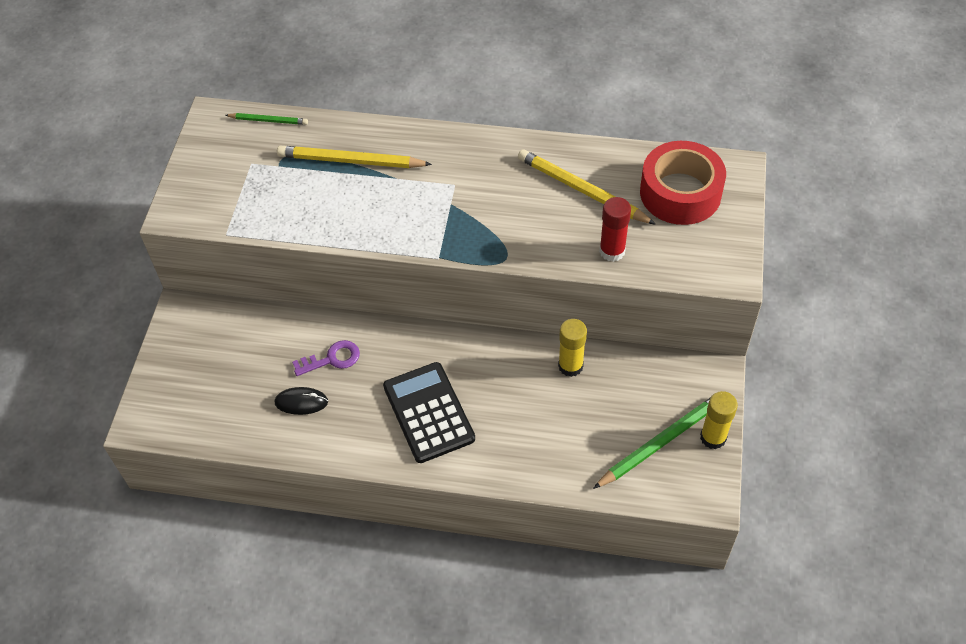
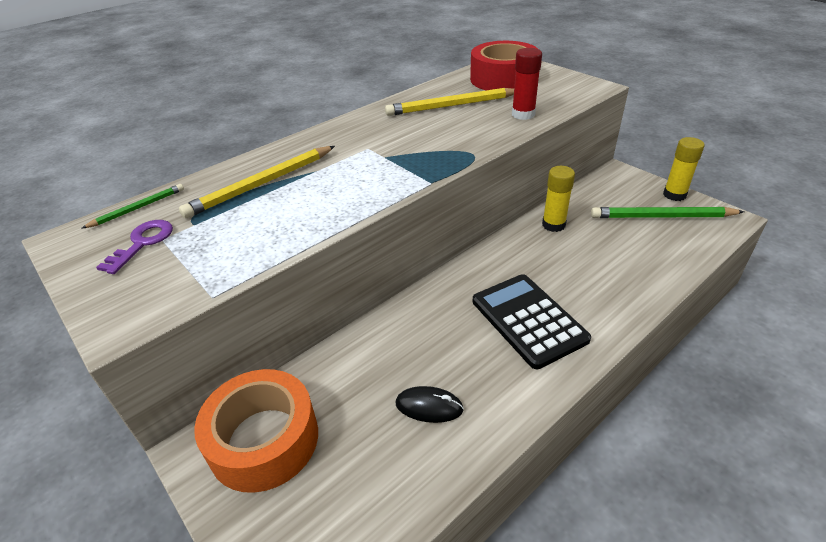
camera: 50 degrees left, 15 degrees down
(212, 336) = (264, 440): none -> orange tape
(301, 402) = (429, 406): black mouse -> black mouse turned 60 degrees clockwise
(332, 359) = (402, 355): purple key -> purple key (142, 243)
(428, 412) = (528, 320): black calculator -> black calculator turned 45 degrees clockwise
(661, 442) = (662, 216): green pencil -> green pencil turned 90 degrees counterclockwise

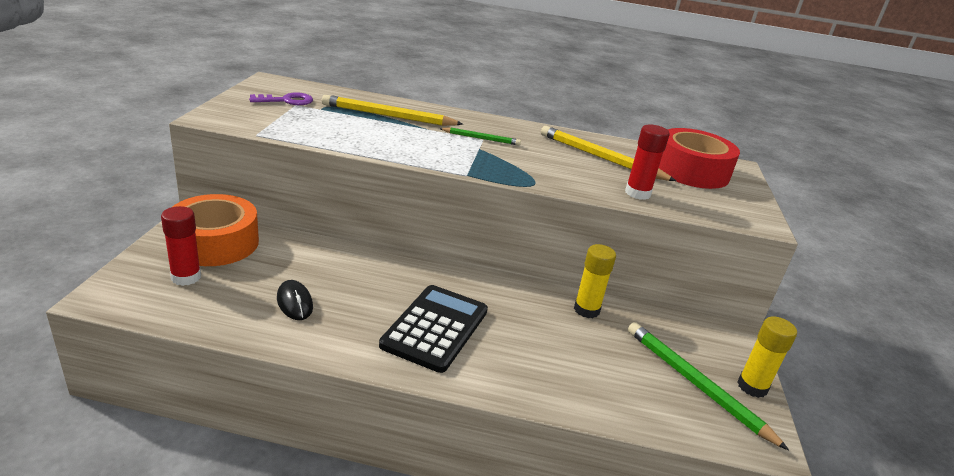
camera: 45 degrees right, 10 degrees down
(138, 208) = (319, 89): green pencil -> green pencil (481, 138)
(314, 492) = (186, 277): none -> red glue stick

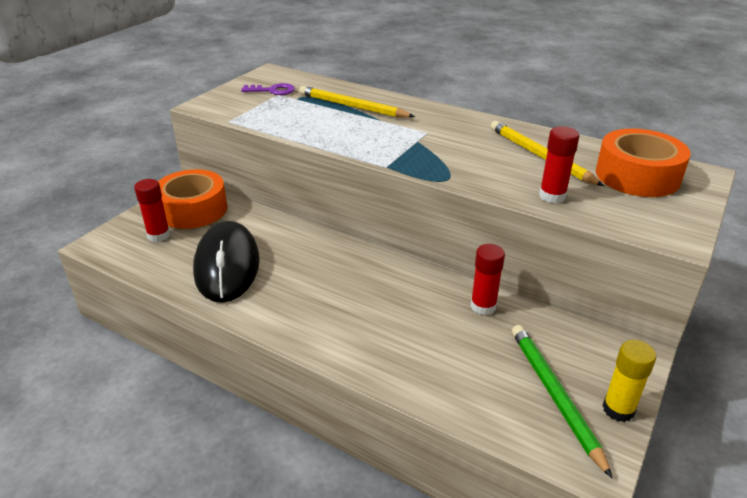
camera: 25 degrees right, 5 degrees up
(295, 302) = (227, 266): black mouse -> black mouse, size x2.35
(435, 328) = (329, 303): black calculator -> none
(481, 138) = (426, 131): green pencil -> none
(586, 310) = (483, 306): yellow glue stick -> red glue stick
(691, 171) = (637, 176): red tape -> orange tape

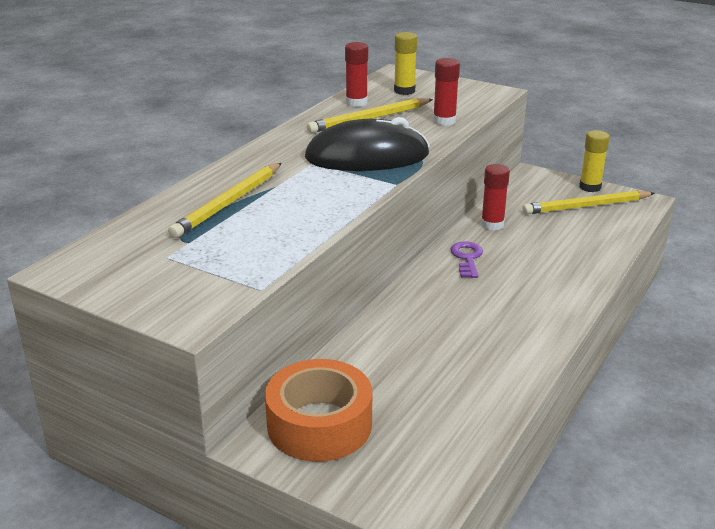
camera: 90 degrees left, 5 degrees down
(158, 235) = (391, 448): red glue stick -> red glue stick (356, 102)
(227, 266) = (455, 374): black mouse -> black mouse (367, 156)
(272, 90) = (149, 262): purple key -> purple key (467, 258)
(554, 395) = (586, 206): green pencil -> yellow pencil
(637, 176) = (404, 91): orange tape -> yellow glue stick

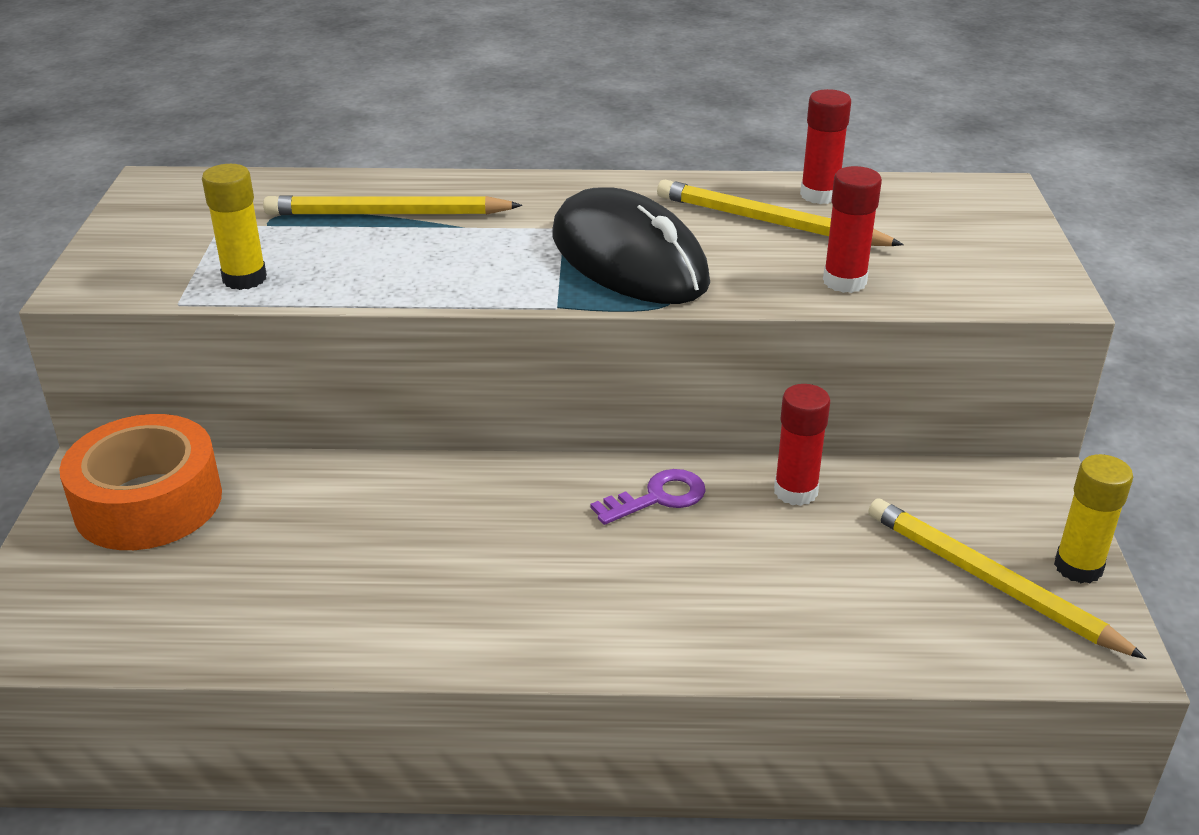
camera: 60 degrees right, 5 degrees up
(404, 91) = (923, 216): yellow glue stick -> yellow glue stick (244, 278)

